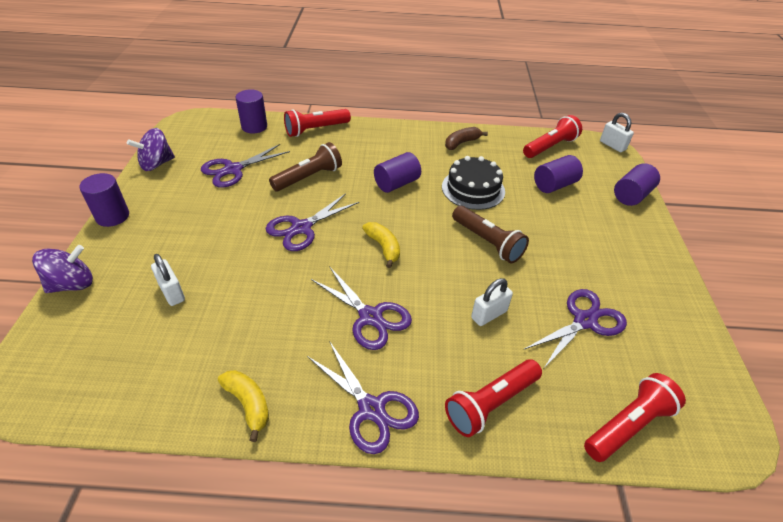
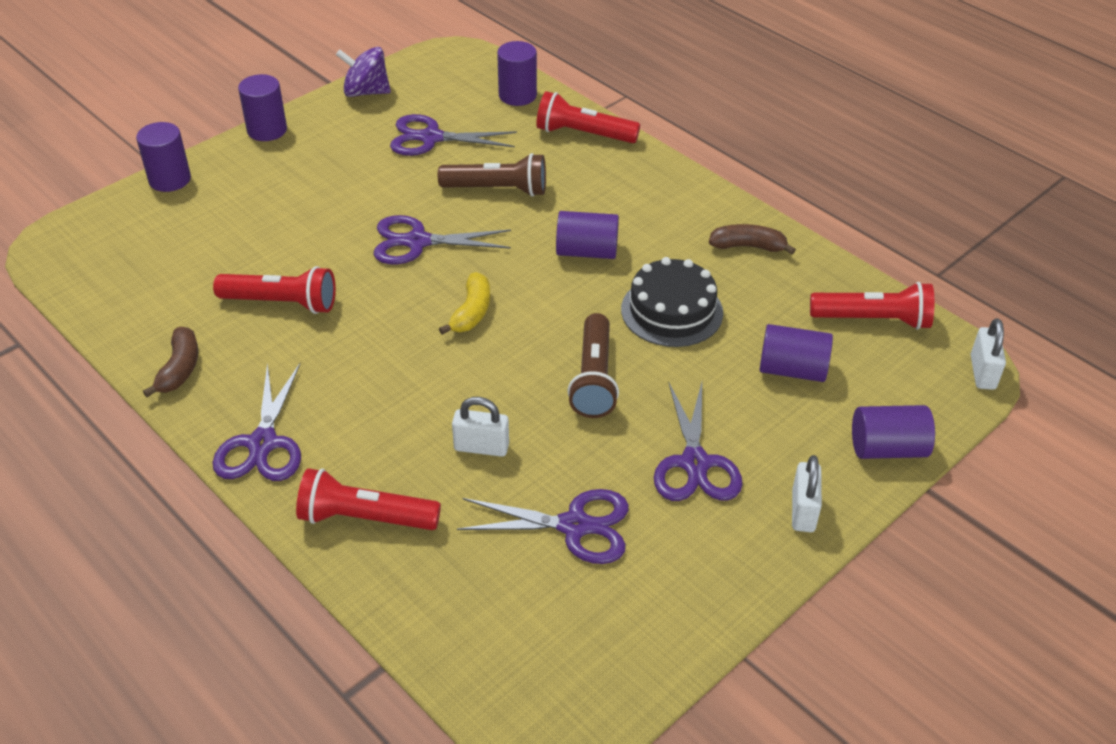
camera: 45 degrees right, 0 degrees up
(72, 284) = (170, 179): purple spinning top -> purple cylinder
(172, 292) = (233, 235): white padlock -> white padlock (803, 511)
(248, 404) = (179, 369): yellow banana -> brown banana
(371, 317) = (366, 370): purple scissors -> purple scissors (695, 464)
(628, 425) = (462, 636): red flashlight -> red flashlight (281, 303)

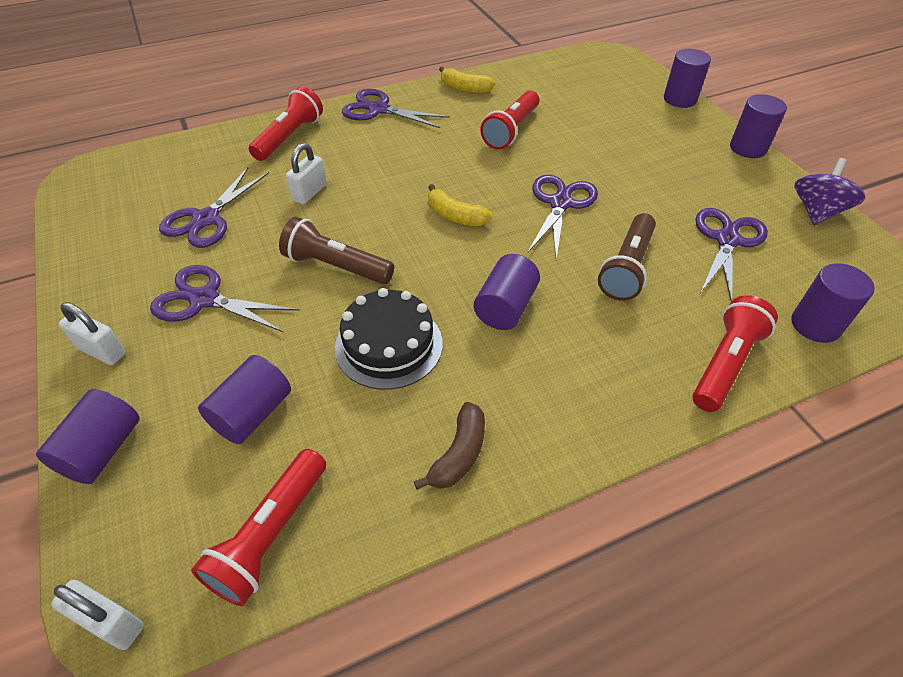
camera: 110 degrees right, 5 degrees up
(179, 369) = (464, 88): brown banana -> yellow banana

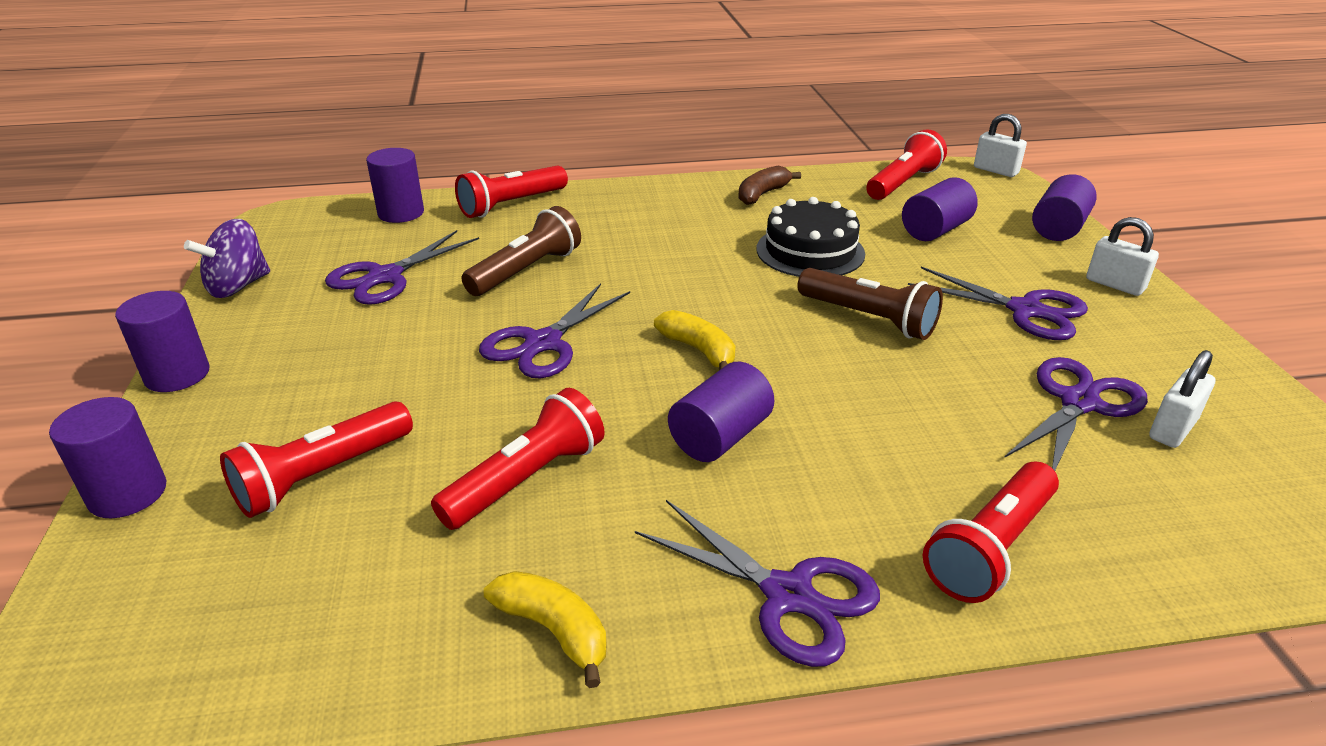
camera: 165 degrees left, 15 degrees down
(309, 192) = (921, 418): white padlock -> white padlock (1173, 429)
(505, 307) = (681, 260): purple cylinder -> purple cylinder (720, 436)
(606, 117) = (322, 475): none -> red flashlight

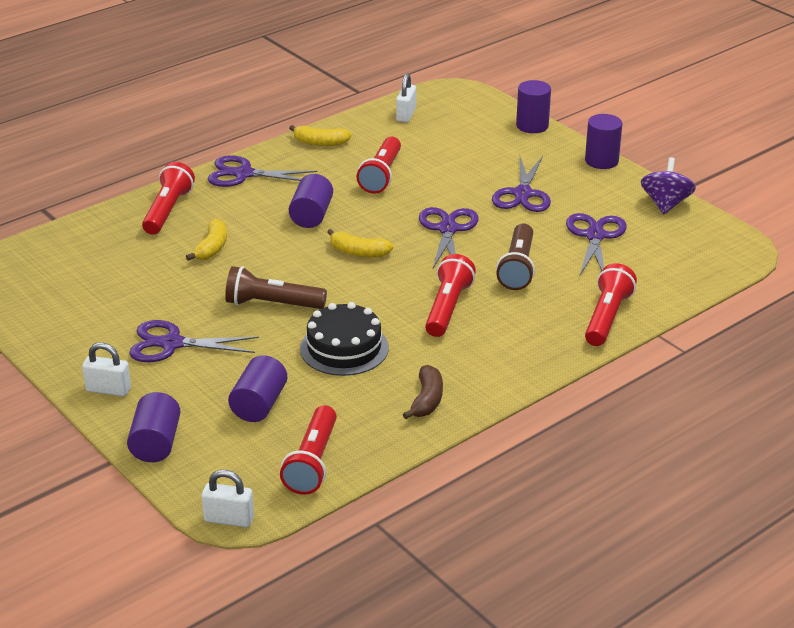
camera: 150 degrees right, 0 degrees up
(322, 475) = (467, 152): red flashlight -> red flashlight (447, 308)
(401, 213) = (671, 283): purple cylinder -> none
(925, 432) = (212, 247): none -> yellow banana
(1079, 402) = (132, 288): purple scissors -> purple scissors (523, 194)
(1173, 429) = (80, 288): white padlock -> white padlock (406, 115)

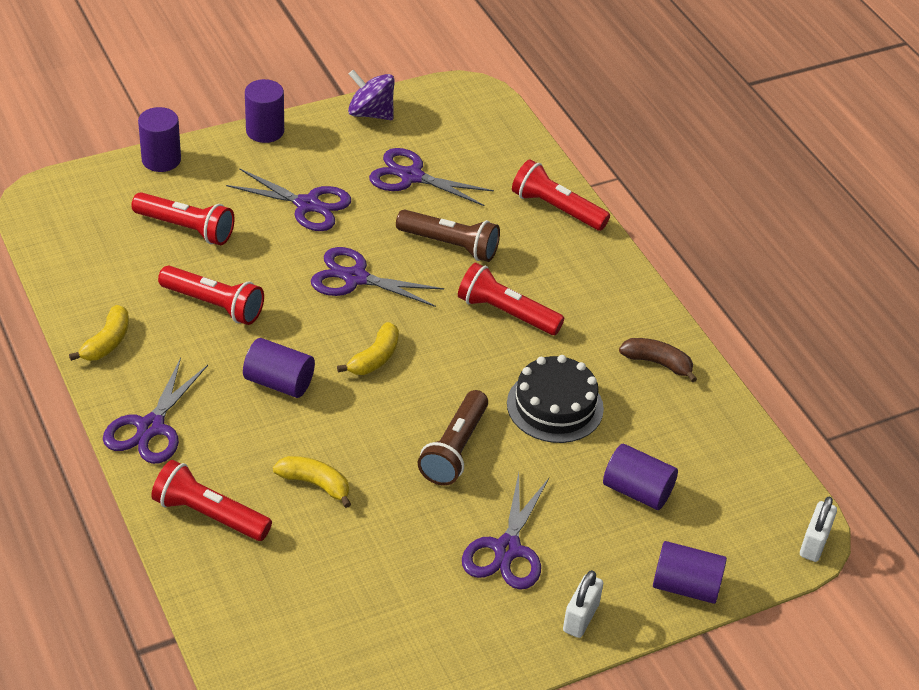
camera: 80 degrees left, 10 degrees up
(312, 462) = (738, 466): red flashlight -> red flashlight (186, 228)
(406, 115) = (77, 253): white padlock -> none

